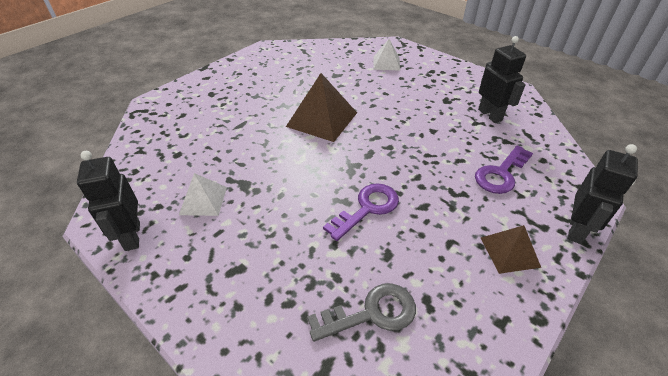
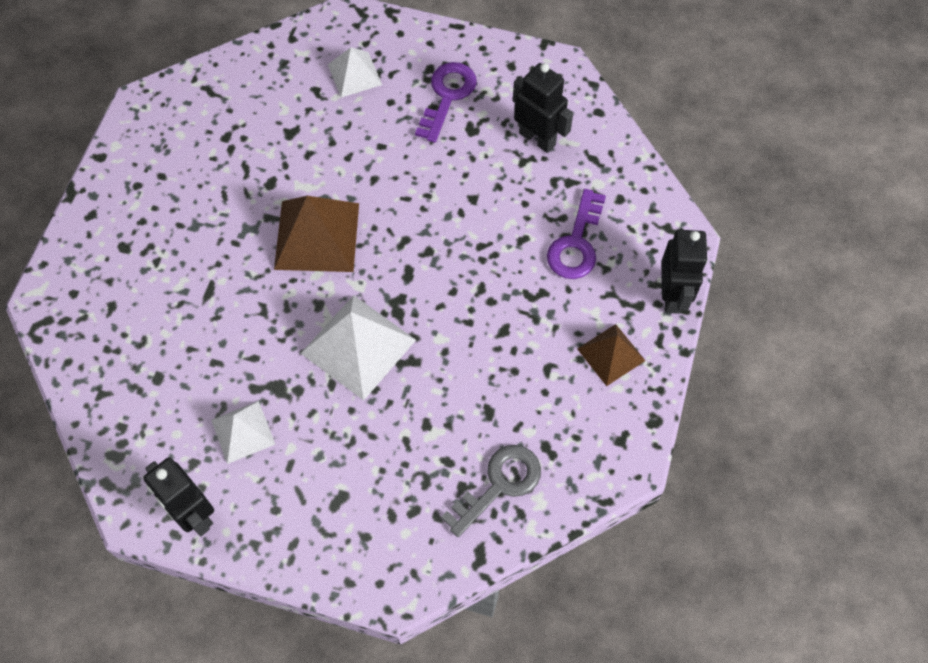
camera: 25 degrees left, 20 degrees up
(312, 180) = (358, 346): none -> white pyramid
(367, 208) = (441, 361): purple key -> purple key (447, 96)

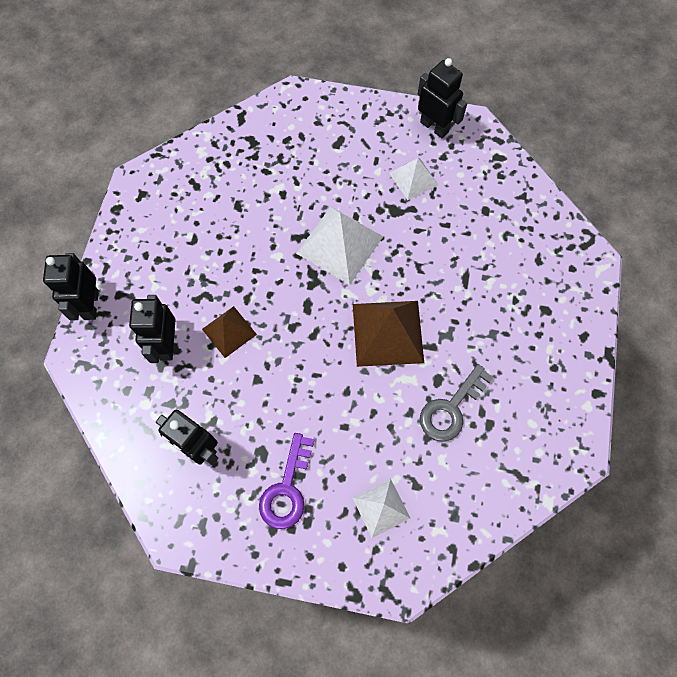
camera: 175 degrees right, 5 degrees up
(498, 485) = (229, 159): grey key -> grey key (451, 408)
(576, 243) = (167, 344): purple key -> black robot
(611, 354) = (144, 254): brown pyramid -> brown pyramid (229, 331)

